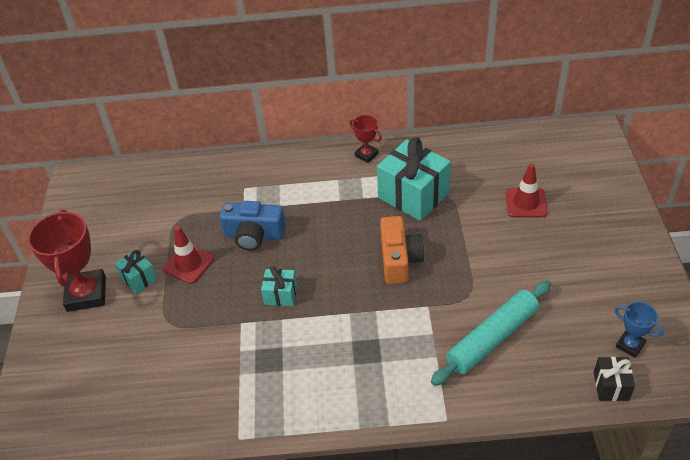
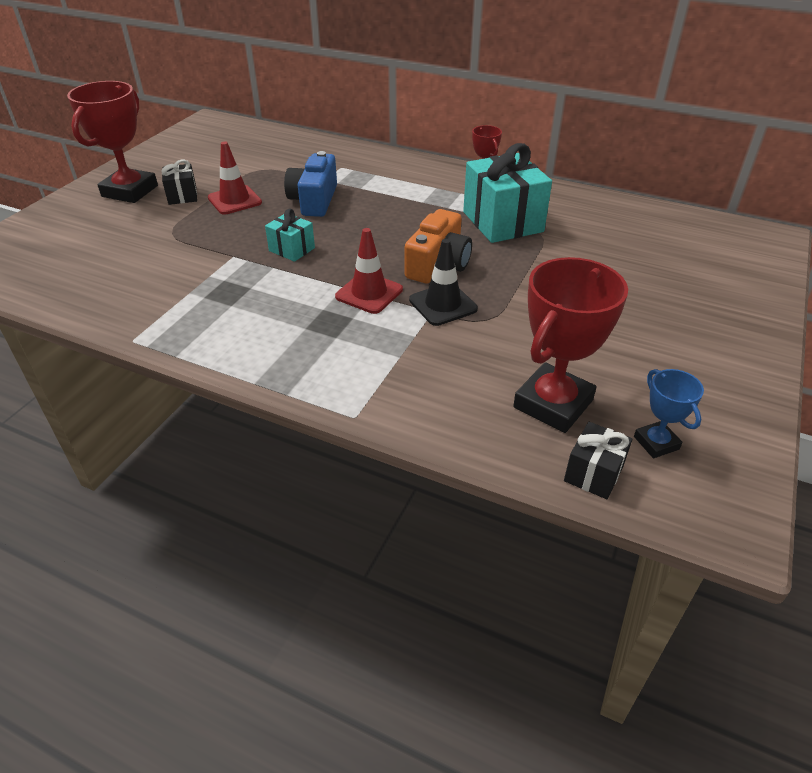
camera: 25 degrees right, 5 degrees down
(139, 279) = (182, 196): turquoise gift -> black gift
(254, 235) = (314, 200): blue camera -> blue camera turned 60 degrees clockwise
(430, 296) = (443, 304): none -> black traffic cone
(492, 338) = (479, 366): turquoise rolling pin -> none
(526, 203) = (628, 267): red traffic cone -> red traffic cone (369, 293)
(556, 346) = (553, 404): none -> red trophy

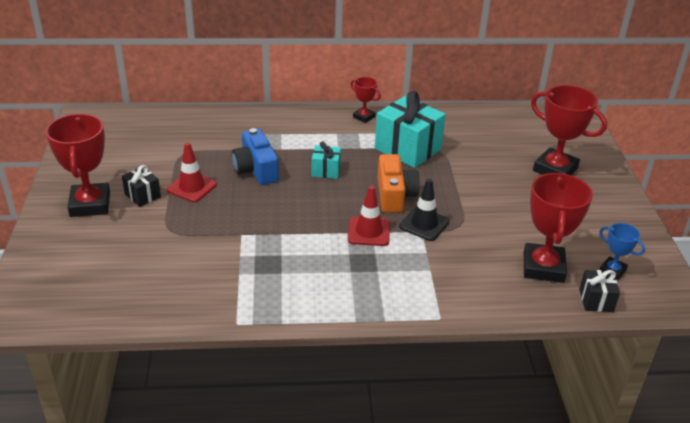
camera: 30 degrees left, 5 degrees down
(292, 249) = (280, 215): turquoise gift -> turquoise gift (326, 171)
(680, 292) = (555, 169): none -> red trophy

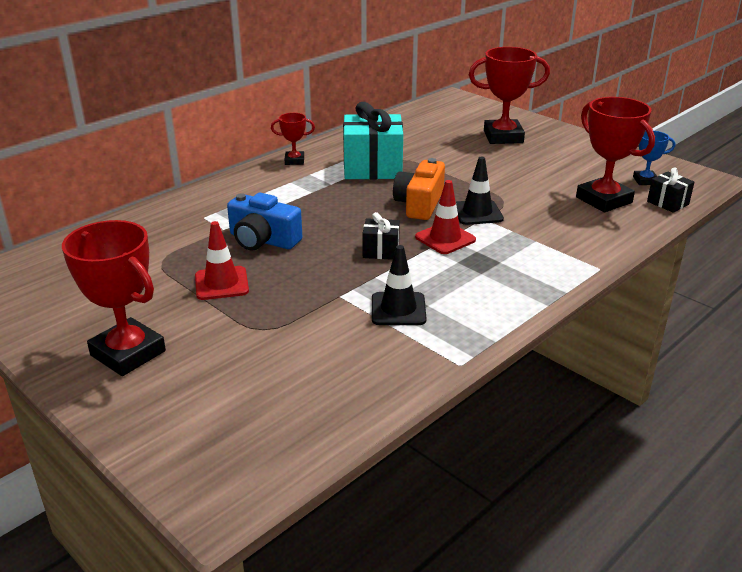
camera: 40 degrees left, 5 degrees down
(142, 196) = (178, 316): black gift -> black gift (381, 251)
(259, 264) = (398, 309): none -> black traffic cone
(326, 171) = (331, 212): turquoise gift -> none
(394, 195) = (419, 204): orange camera -> orange camera turned 120 degrees counterclockwise

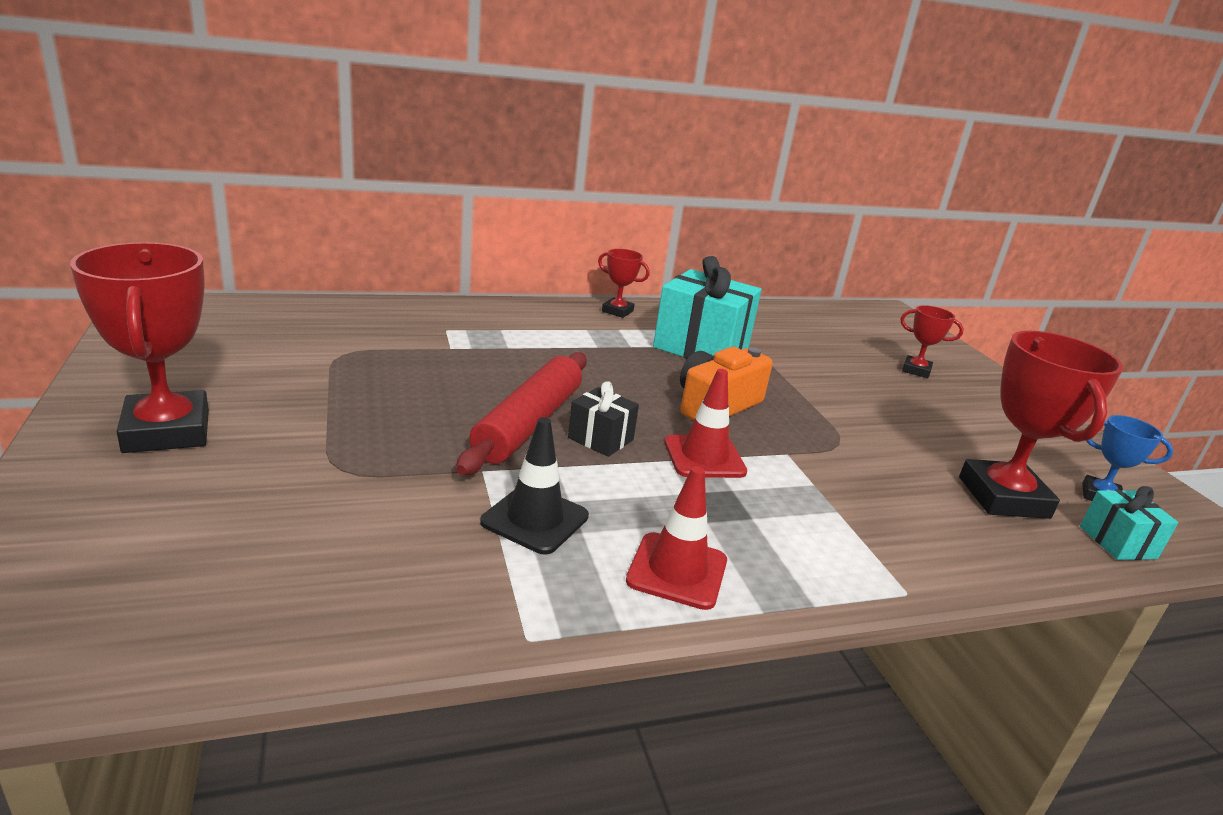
camera: 25 degrees right, 5 degrees down
(221, 283) = (369, 400): red traffic cone -> red traffic cone (677, 571)
(263, 240) = (476, 374): blue camera -> none
(331, 258) = (528, 423): none -> red rolling pin
(477, 213) = (785, 443): black traffic cone -> none
(503, 137) = (916, 370): red trophy -> red trophy, size x0.52
(668, 203) = (1117, 542): black gift -> turquoise gift

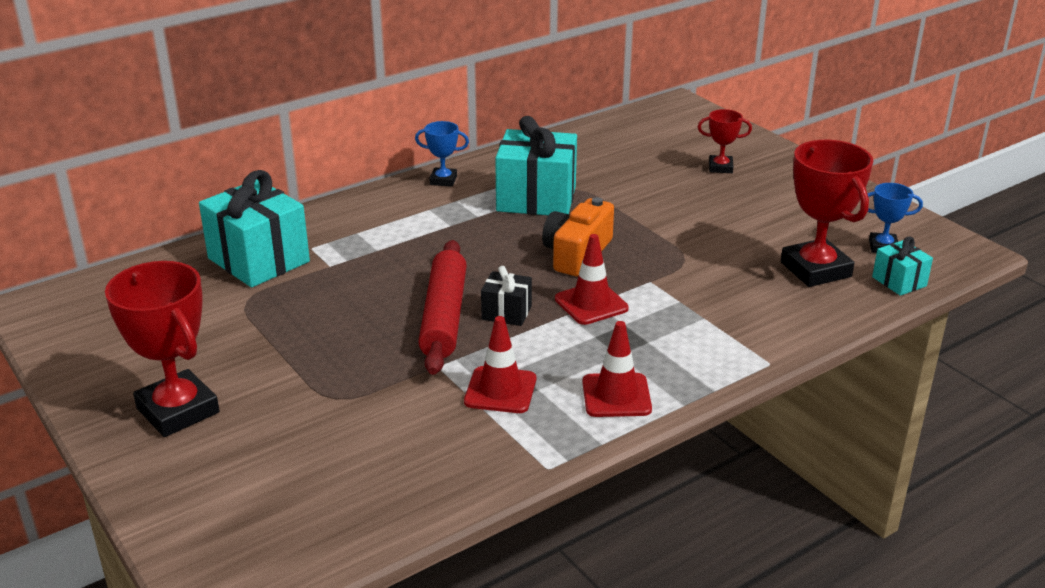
camera: 15 degrees left, 5 degrees up
(387, 326) = (259, 260): none -> turquoise gift
(535, 519) = (500, 390): black traffic cone -> red traffic cone
(617, 311) = (443, 180): red trophy -> blue trophy

